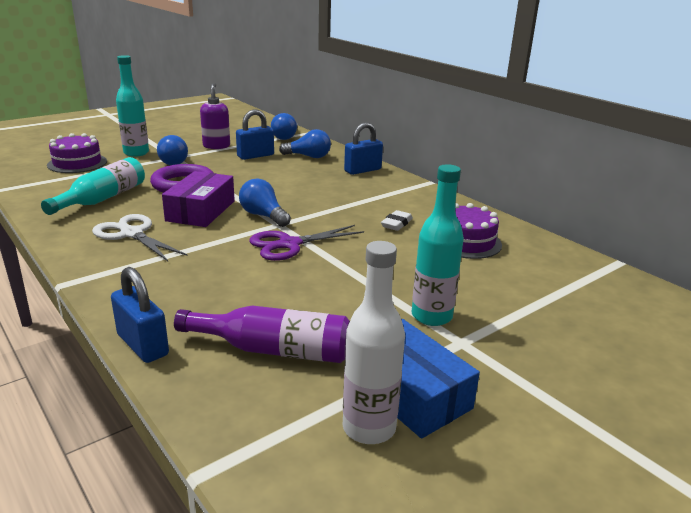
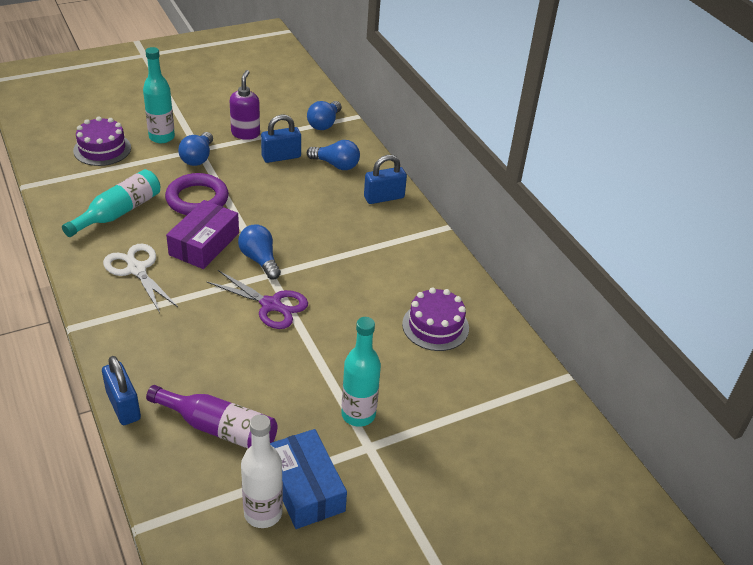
camera: 10 degrees right, 15 degrees up
(289, 244) = (271, 305): purple scissors -> purple scissors turned 135 degrees counterclockwise
(396, 224) = (381, 290): white eraser -> none

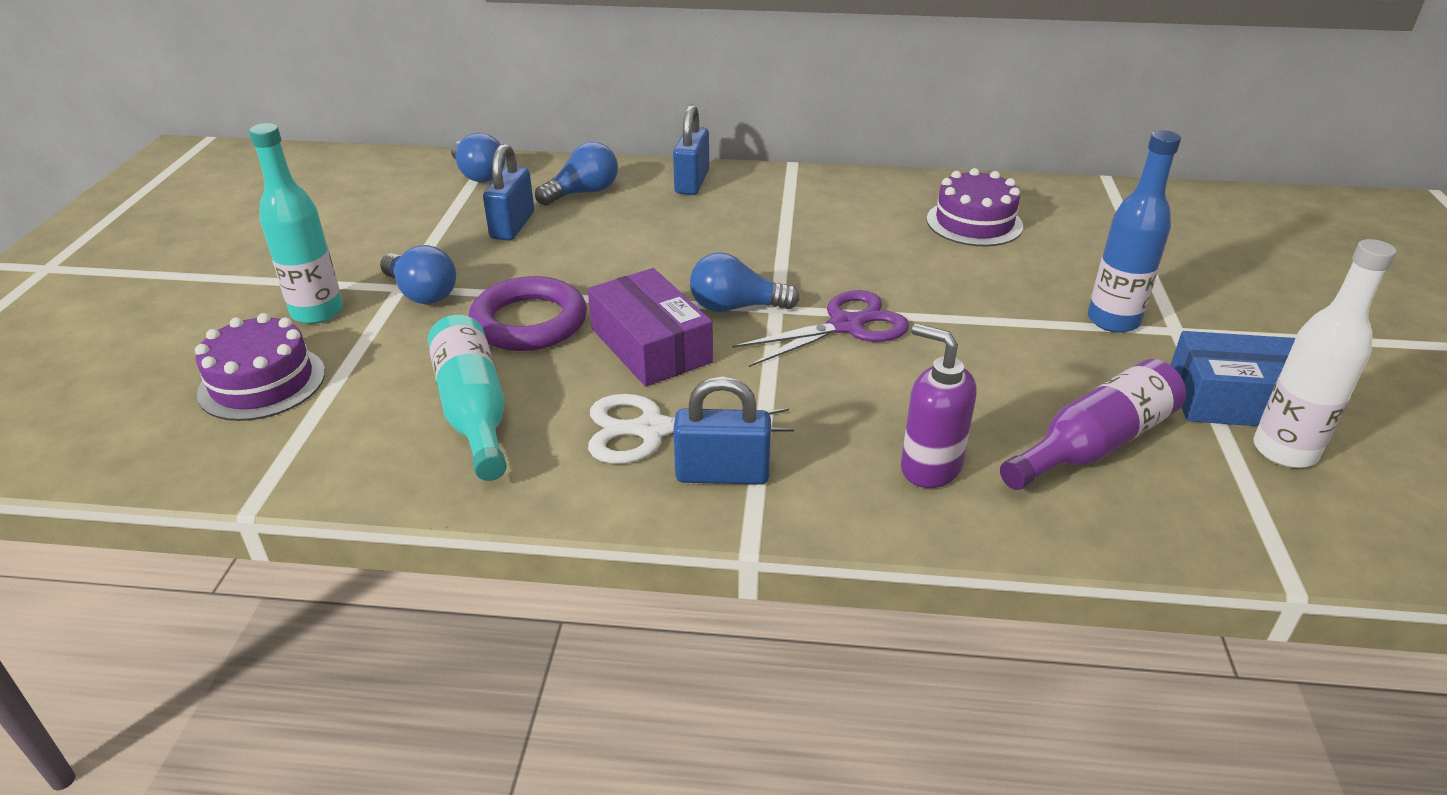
camera: 55 degrees left, 5 degrees down
(123, 406) = (997, 533): blue padlock -> blue padlock (722, 473)
(245, 133) = (416, 237): purple soap dispenser -> purple soap dispenser (929, 467)
(358, 414) = (1113, 321): turquoise bottle -> blue bottle

